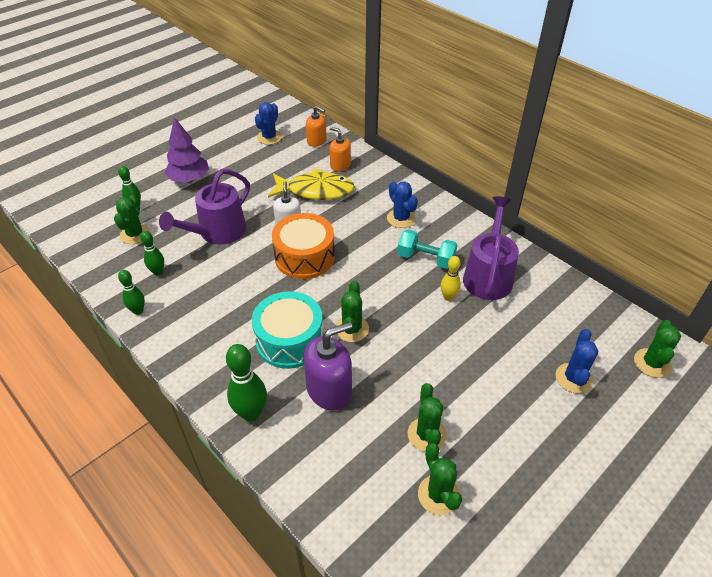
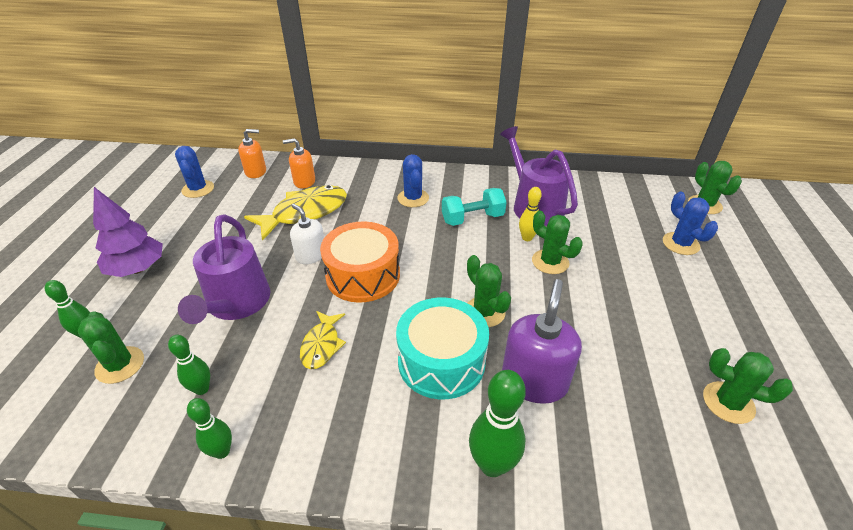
camera: 40 degrees left, 5 degrees down
(236, 286) = (322, 345): none -> yellow fish
(401, 218) = (413, 198): blue cactus -> blue cactus turned 60 degrees clockwise
(427, 434) = (655, 358): green cactus -> green cactus (550, 262)

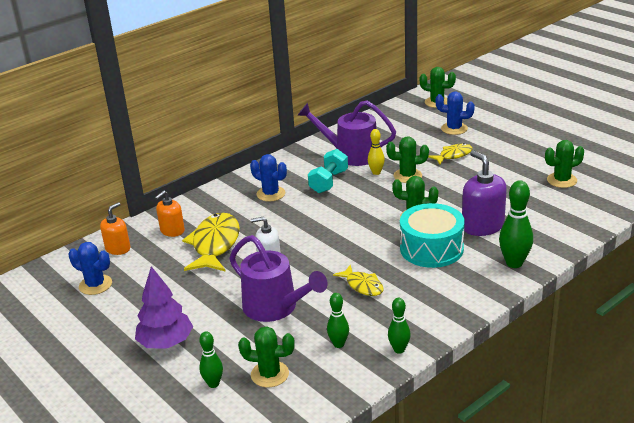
camera: 45 degrees left, 10 degrees down
(363, 275) = (321, 246): orange drum -> none
(633, 272) = (453, 155): none -> yellow fish

